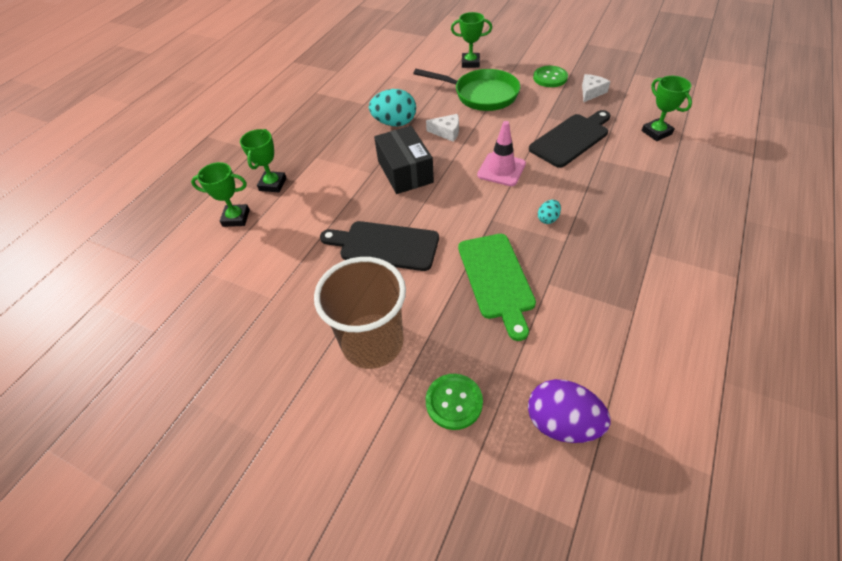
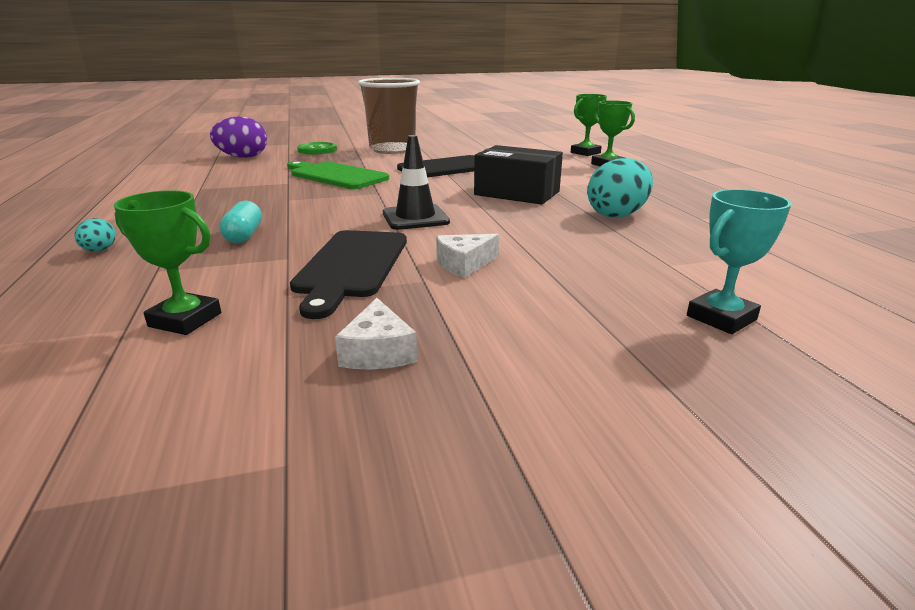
camera: 135 degrees right, 25 degrees down
(447, 132) = (539, 225): white cheese -> white cheese (464, 264)
(470, 63) = (721, 318): green trophy -> turquoise trophy
(481, 95) = (582, 274): green pan -> none
(501, 169) = (415, 218): pink traffic cone -> black traffic cone
(548, 219) = (319, 204): turquoise egg -> turquoise egg (99, 250)
(550, 78) = (510, 350): green button -> none
(615, 194) = (244, 235): none -> turquoise capsule

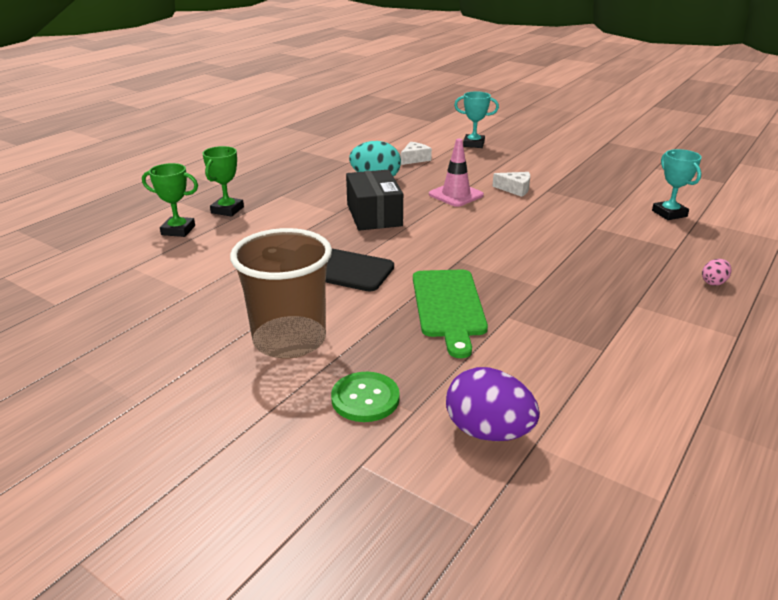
camera: 130 degrees left, 5 degrees up
(99, 250) = (713, 282): turquoise egg -> pink egg
(185, 320) = (669, 213): green trophy -> turquoise trophy
(244, 235) = (608, 256): turquoise capsule -> none
(351, 266) = (569, 209): black cutting board -> none
(378, 351) = (602, 177): white cheese -> white cheese (414, 159)
(415, 218) = (482, 224): black traffic cone -> none
(506, 231) = (456, 195): none -> pink traffic cone

